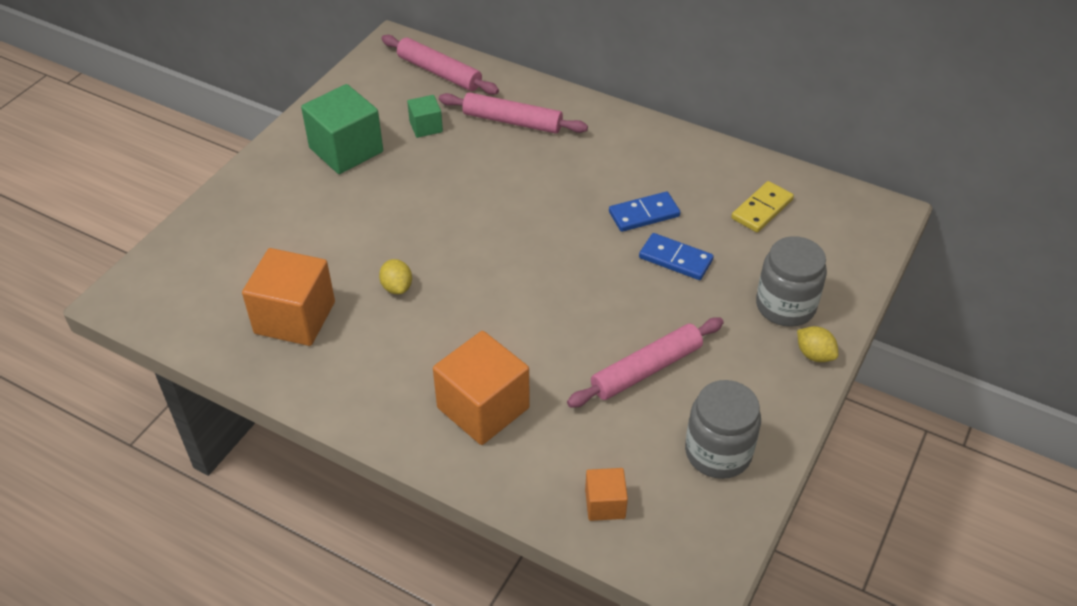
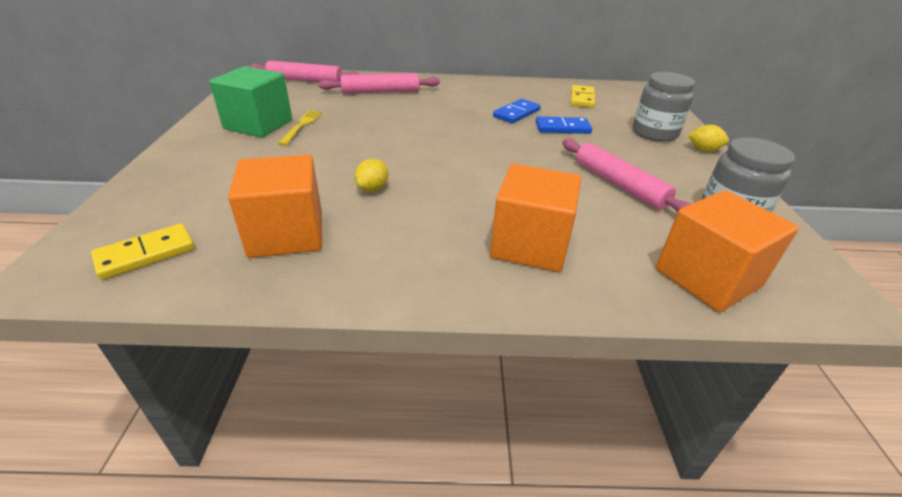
camera: 30 degrees left, 10 degrees down
(187, 301) = (146, 254): none -> yellow domino
(387, 165) = (302, 126): none -> yellow fork
(397, 287) = (373, 189): yellow lemon -> yellow lemon turned 75 degrees clockwise
(426, 127) = (317, 103): green cube -> none
(605, 504) = (707, 278): orange cube -> orange cube, size x1.94
(646, 369) = (619, 184): pink rolling pin -> pink rolling pin turned 60 degrees counterclockwise

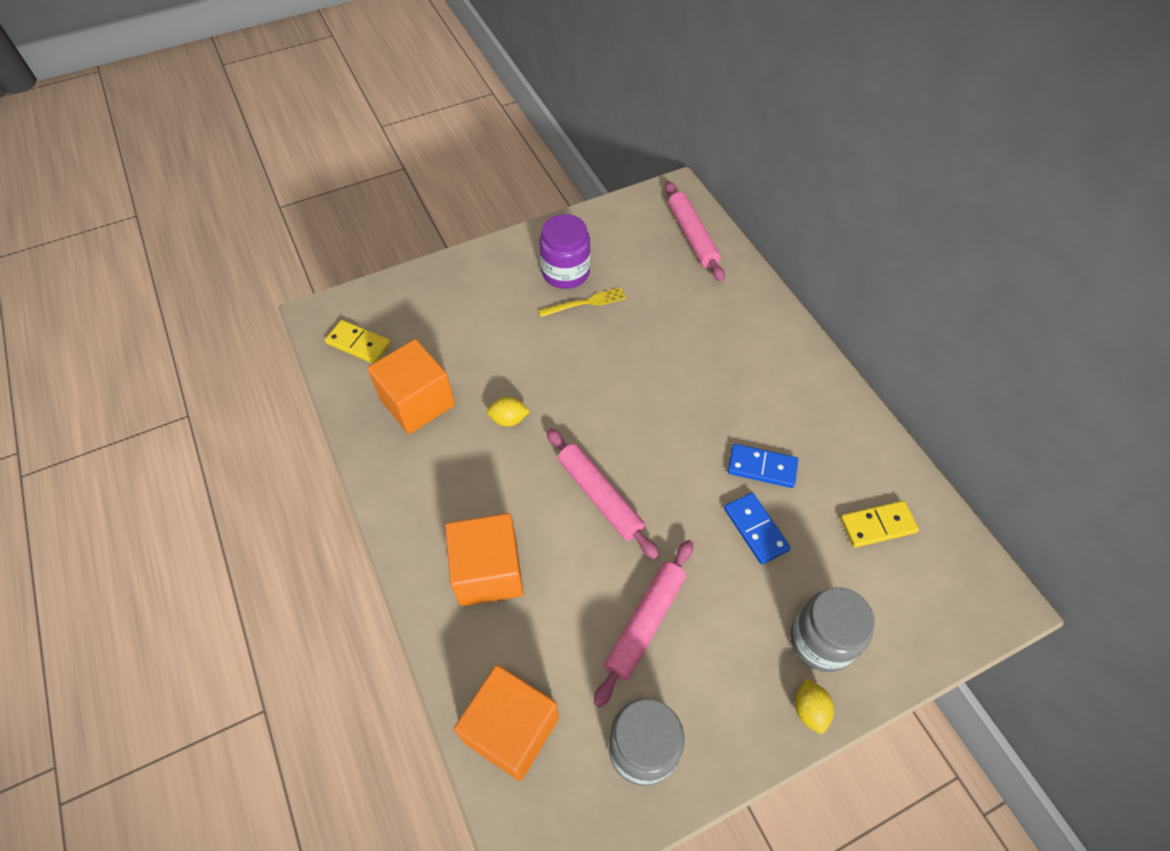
camera: 65 degrees right, 20 degrees up
(258, 124) = (565, 272): green cube -> purple jar
(380, 91) = (717, 314): pink rolling pin -> pink rolling pin (600, 496)

